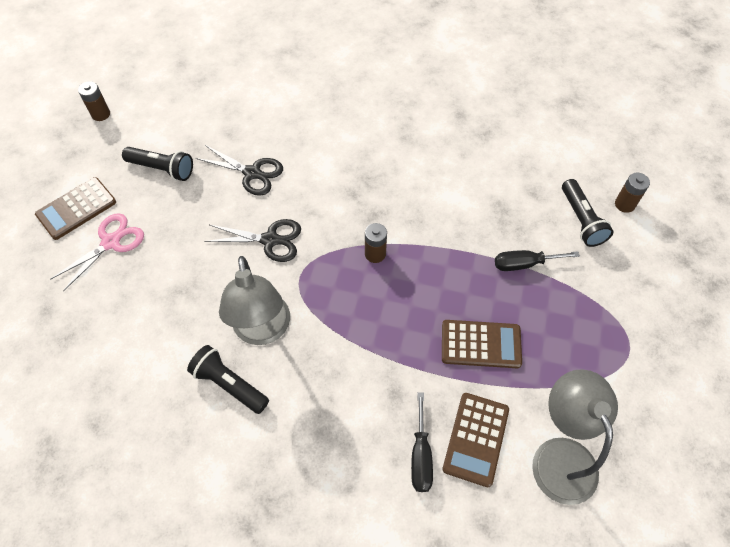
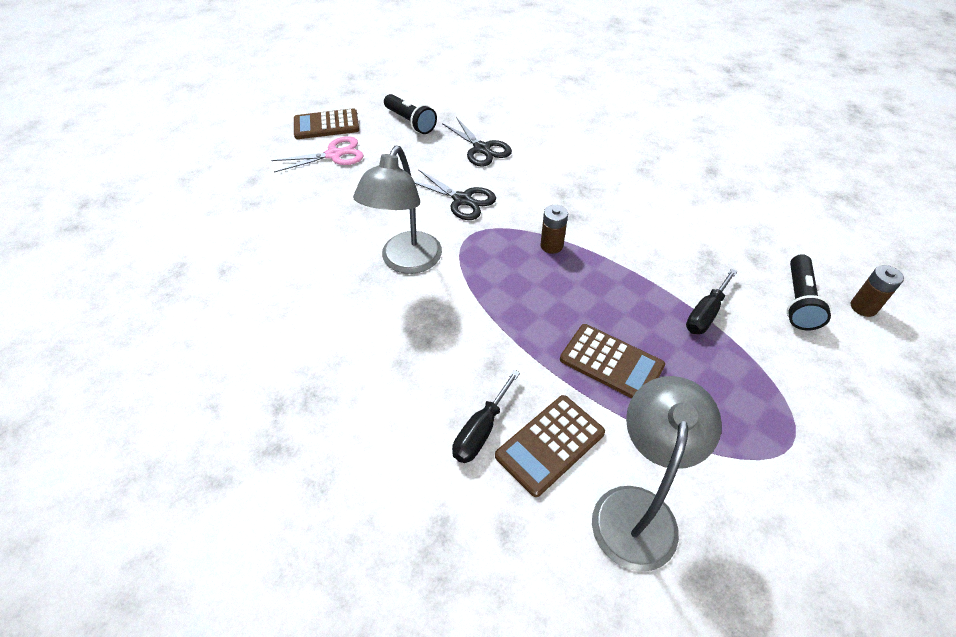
camera: 30 degrees right, 10 degrees down
(101, 114) = (391, 74): brown battery -> none
(229, 384) = (349, 289): black flashlight -> none
(524, 264) = (705, 314): black screwdriver -> black screwdriver turned 75 degrees counterclockwise

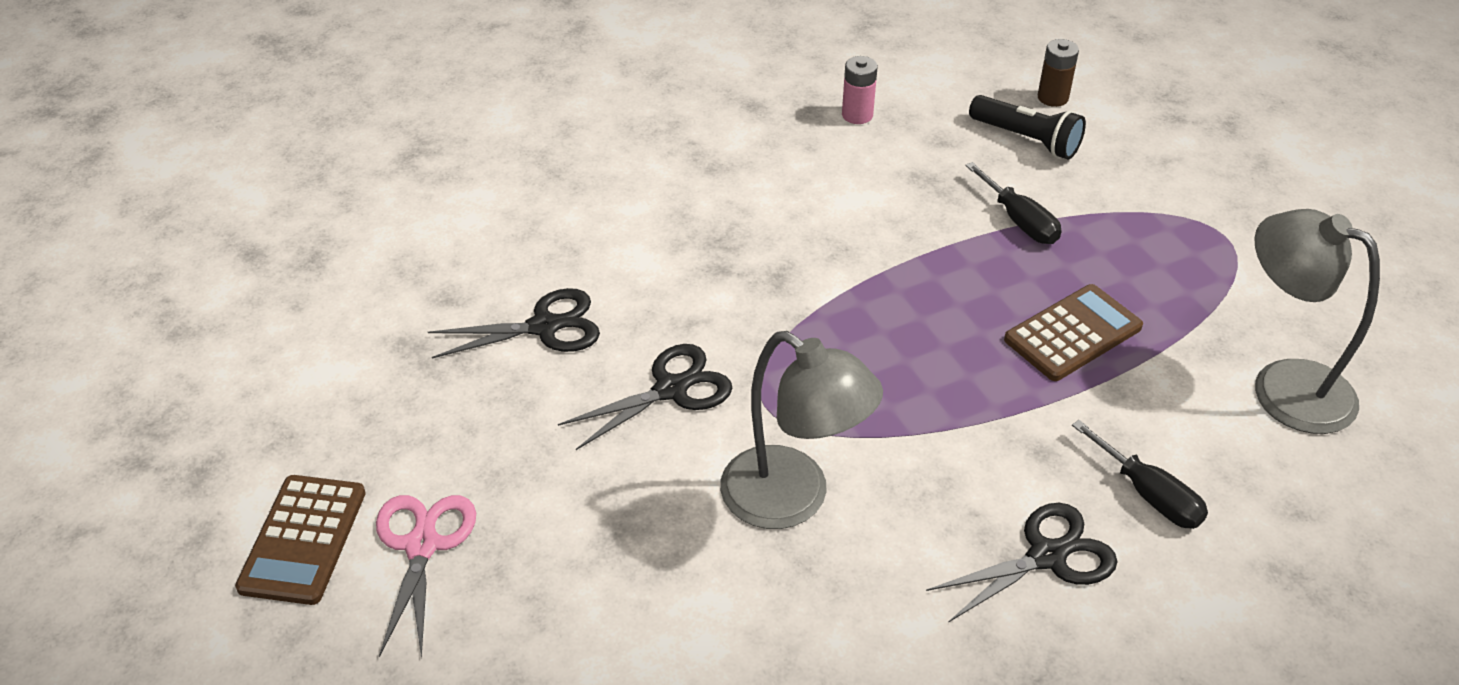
camera: 70 degrees left, 5 degrees down
(407, 382) = (1047, 556): none -> black scissors
(410, 122) = (391, 403): black flashlight -> none
(550, 444) = (1184, 433): brown calculator -> none
(551, 246) = (832, 318): brown battery -> none
(744, 214) = (857, 115): none -> pink battery

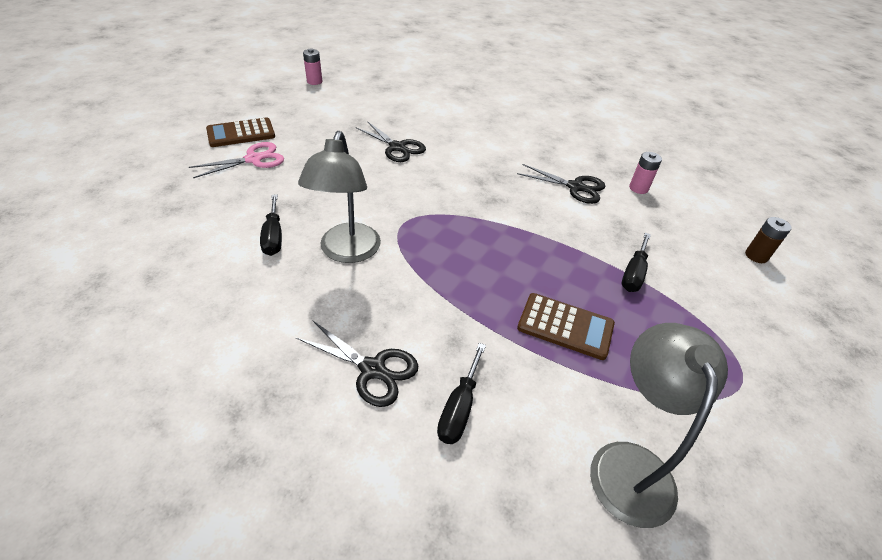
camera: 55 degrees right, 0 degrees up
(182, 355) = (314, 81): none -> pink battery
(671, 389) = (389, 192): black scissors -> black scissors (575, 187)
(691, 583) = (273, 237): none -> black screwdriver
(1026, 140) = (704, 256): black flashlight -> none

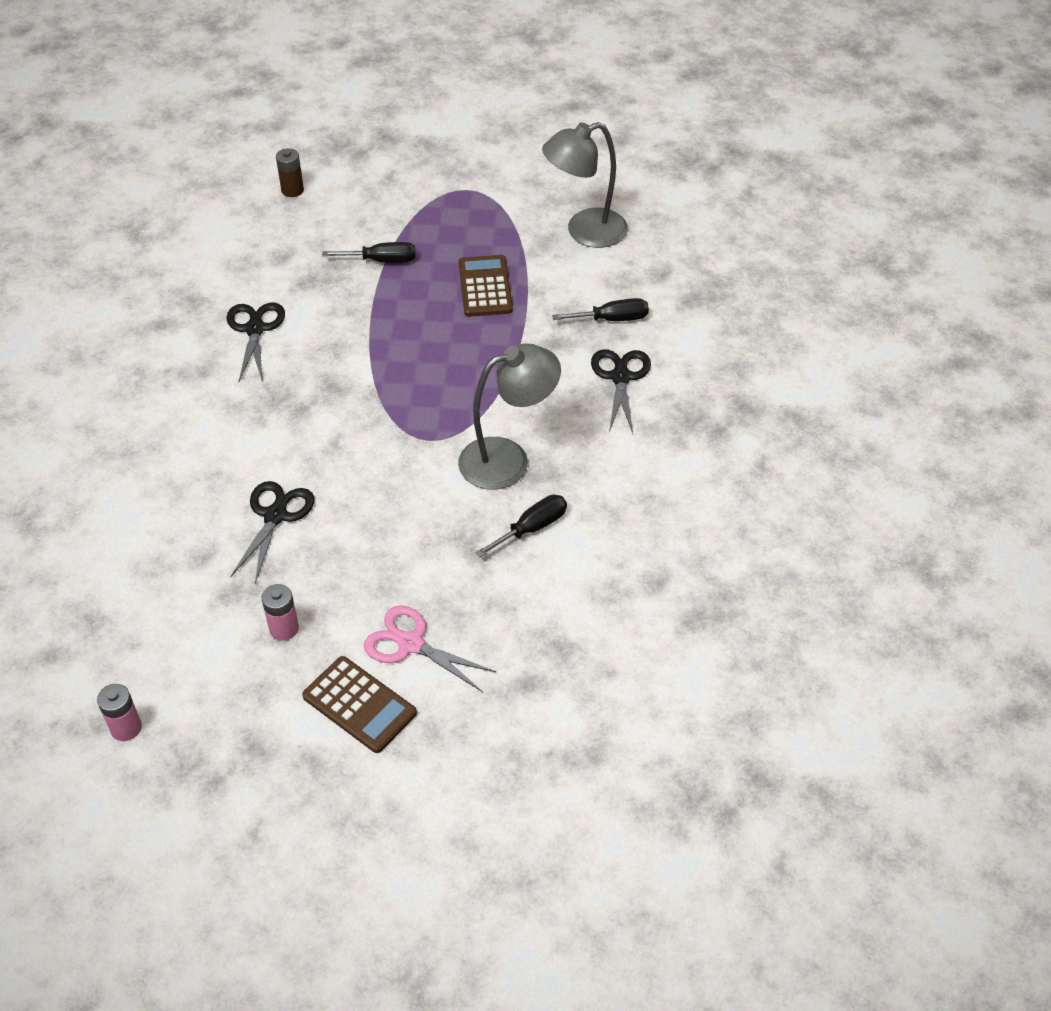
camera: 115 degrees left, 5 degrees up
(638, 188) = (221, 281): pink battery -> pink battery (284, 628)

